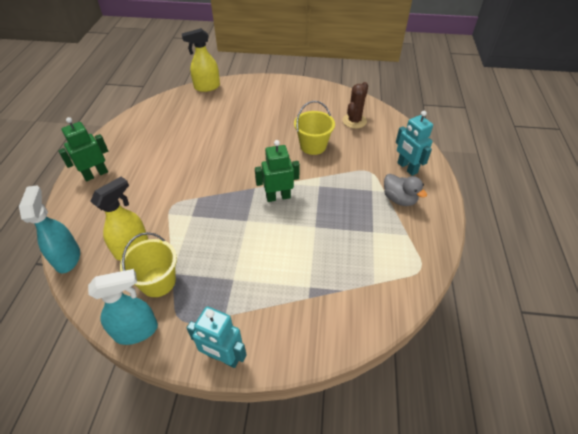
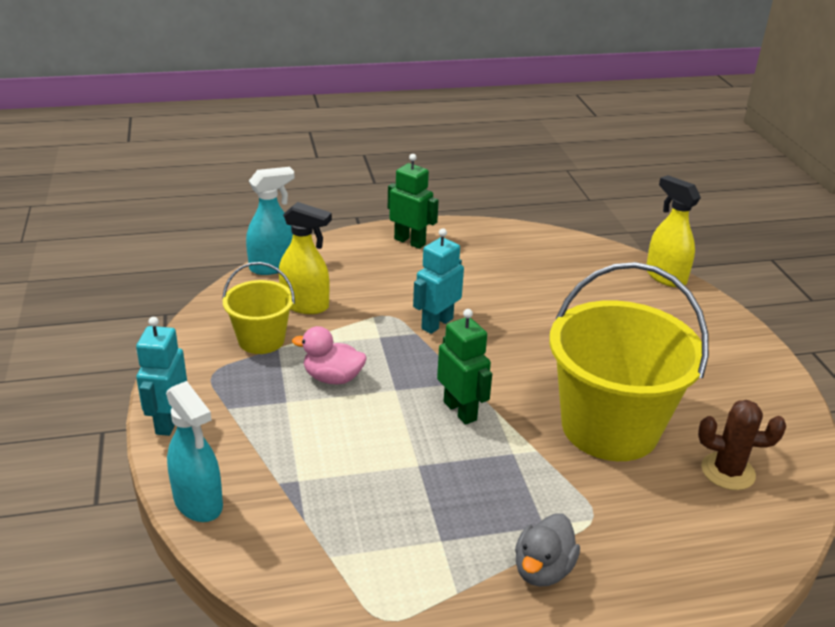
camera: 70 degrees right, 15 degrees down
(136, 331) = (189, 344): turquoise spray bottle -> turquoise spray bottle (198, 503)
(221, 249) = (332, 378): none -> pink duck
(313, 146) = (610, 427): yellow bucket -> yellow bucket, size x1.91
(407, 168) = (641, 573): turquoise robot -> turquoise robot (437, 324)

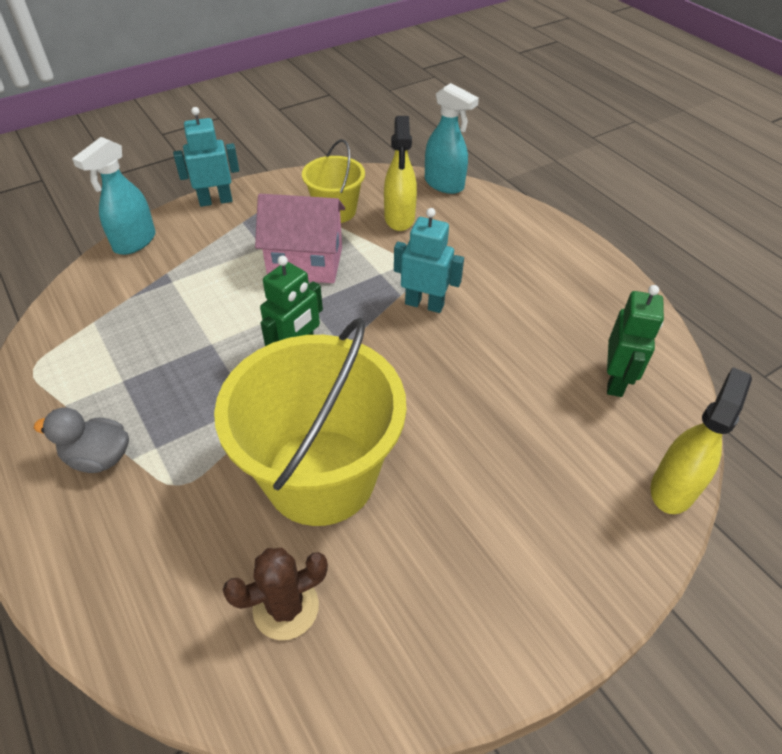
camera: 70 degrees right, 15 degrees up
(332, 378) = (305, 263): pink duck -> pink house
(410, 241) = (556, 250): green robot -> green robot (615, 380)
(728, 471) = (286, 607): brown cactus -> brown cactus turned 75 degrees clockwise

